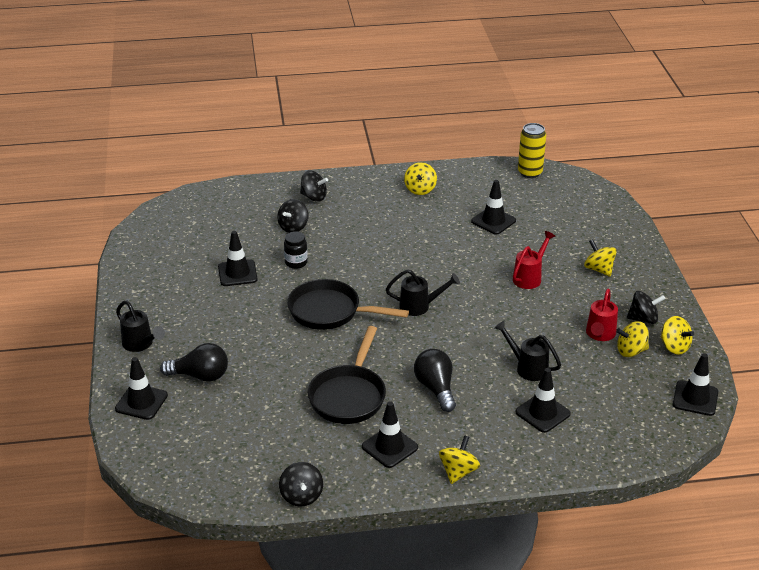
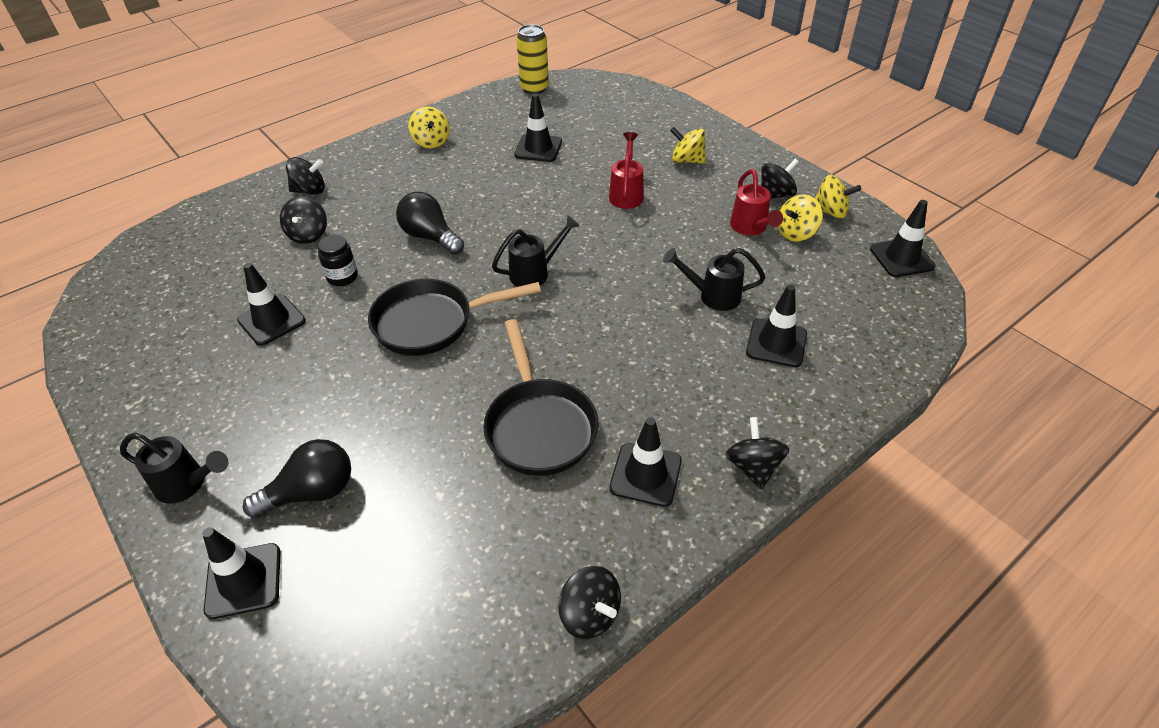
camera: 30 degrees left, 10 degrees up
(436, 388) = (636, 367): black light bulb -> black light bulb (430, 237)
(458, 471) = (753, 467): yellow spinning top -> black spinning top

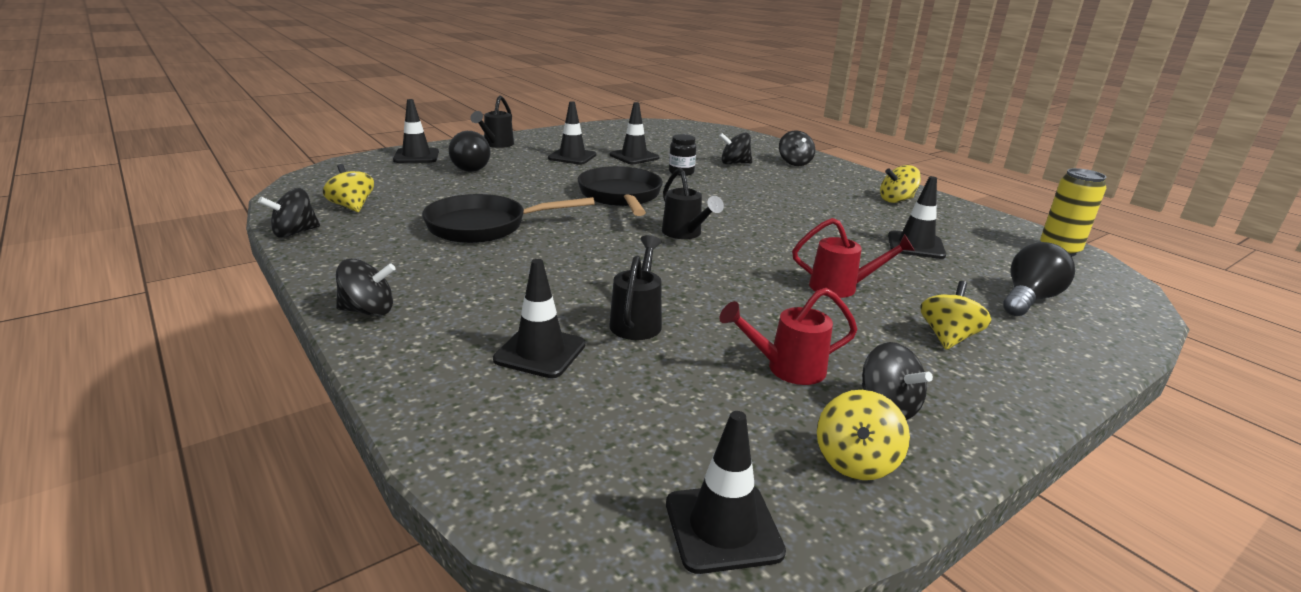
camera: 90 degrees right, 20 degrees down
(430, 237) = (737, 198): black light bulb -> black light bulb (1029, 299)
(645, 474) = (401, 261): black traffic cone -> black traffic cone (572, 157)
(796, 233) = (782, 409): yellow spinning top -> yellow spinning top (352, 207)

